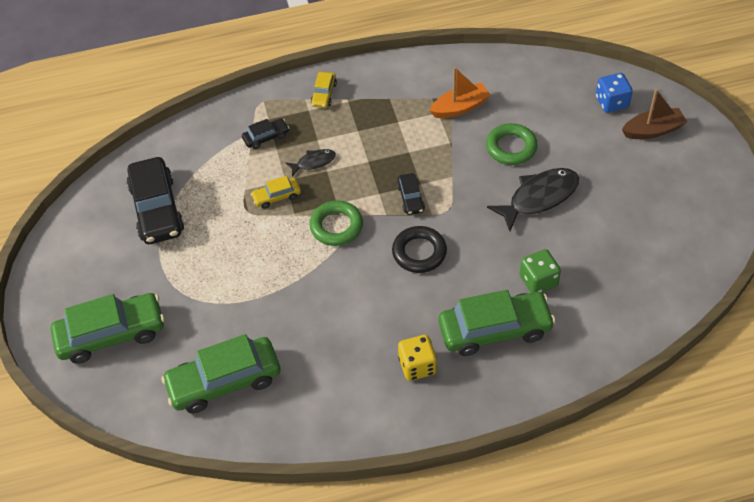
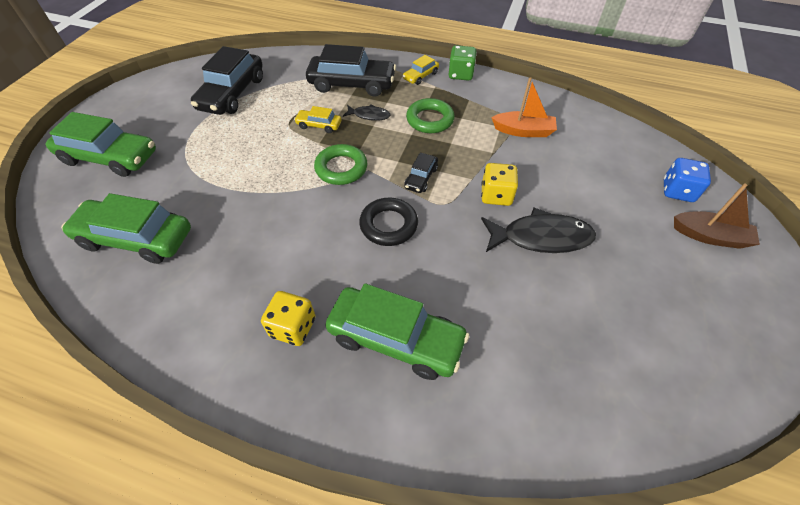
camera: 30 degrees right, 0 degrees up
(266, 137) = (352, 84): black car -> black car, size x2.08
(481, 181) = (496, 195): none -> yellow dice
(511, 147) = (546, 182): green ring -> green ring (430, 120)
(538, 281) = (479, 316): green dice -> green dice (460, 74)

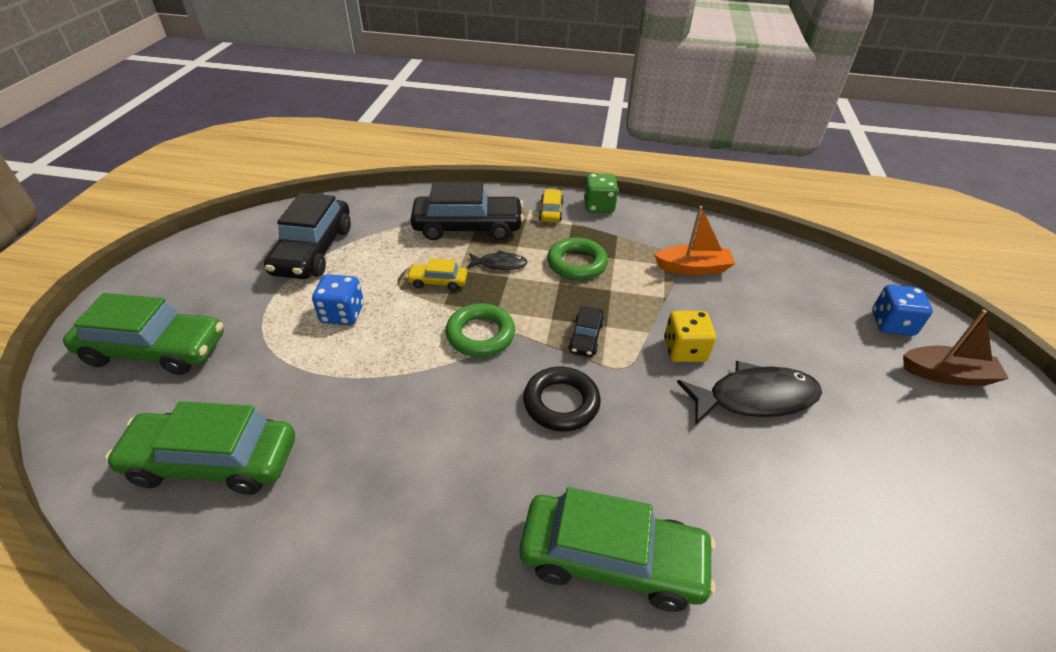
camera: 10 degrees left, 10 degrees down
(244, 143) = (342, 314): none -> blue dice
(293, 327) = (467, 562): yellow dice -> none
(420, 76) = (551, 211): yellow car -> yellow car turned 150 degrees clockwise

